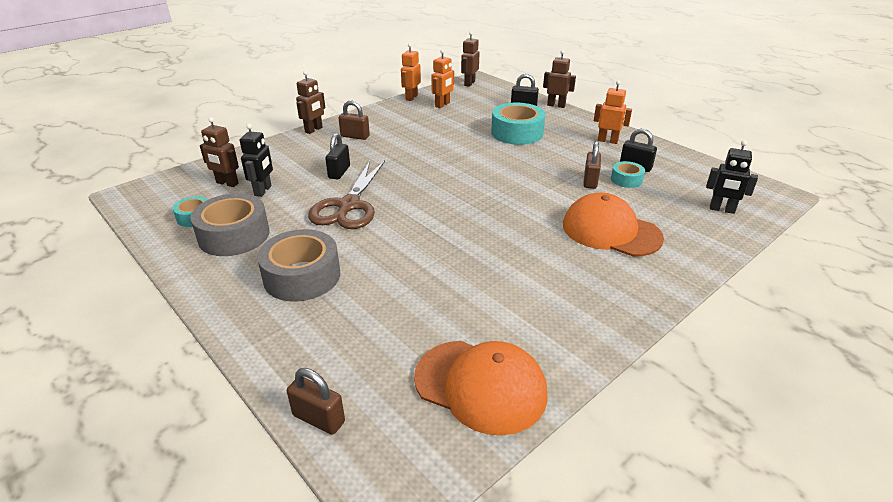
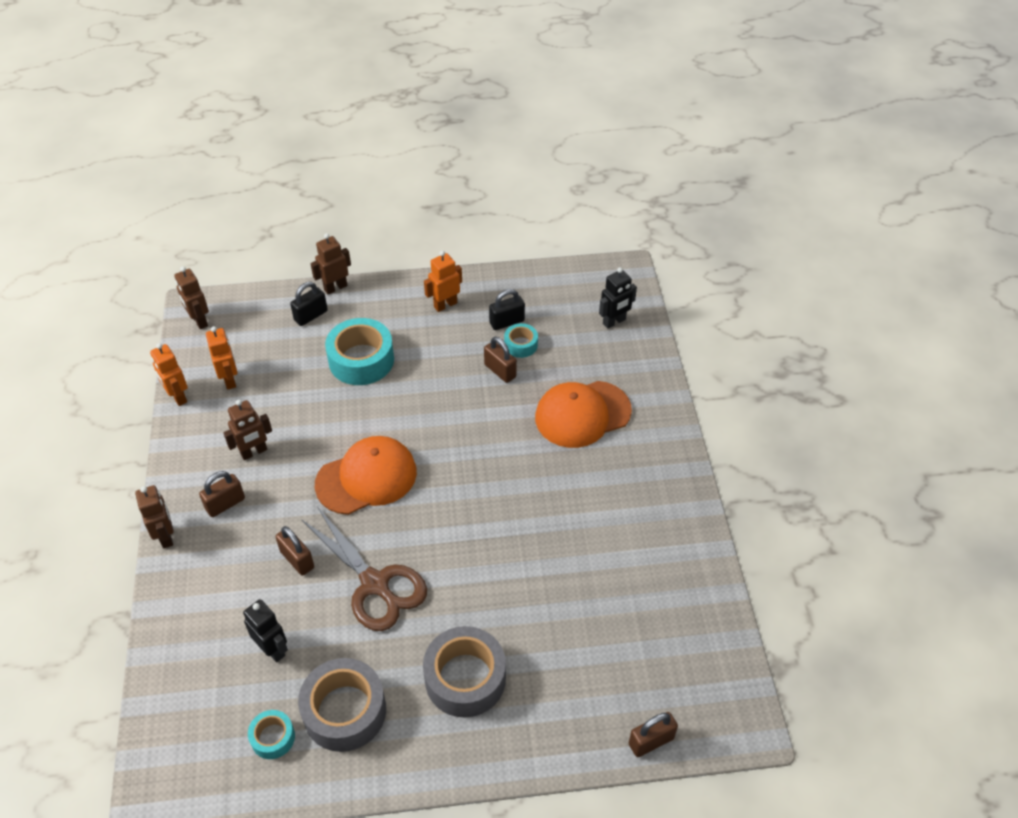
camera: 55 degrees left, 15 degrees up
(227, 183) = (222, 679): brown robot -> brown robot (254, 452)
(339, 172) = (297, 559): black padlock -> brown padlock
(480, 385) = (687, 619): orange cap -> orange cap (366, 478)

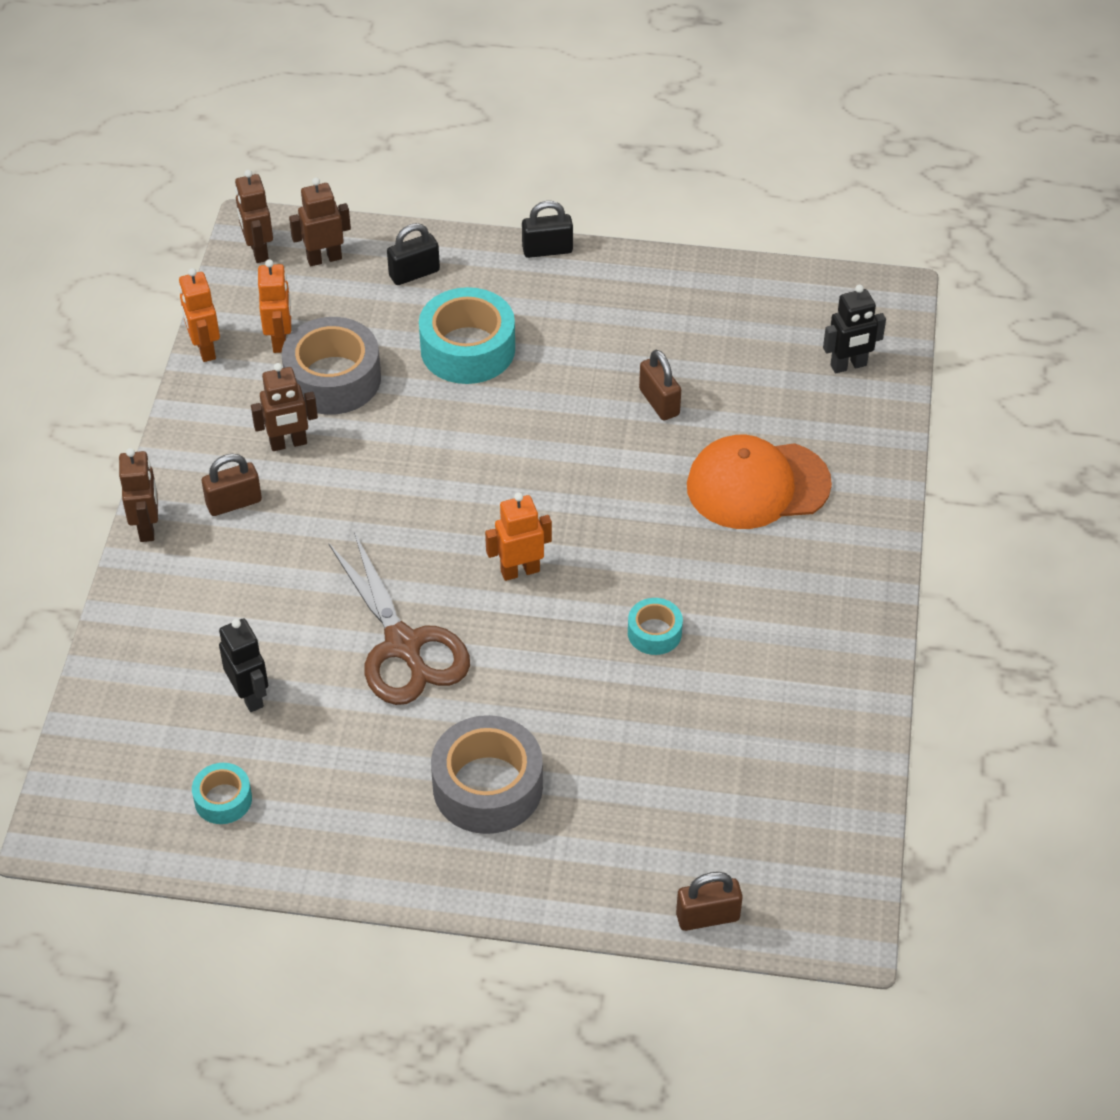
camera: 15 degrees right, 0 degrees up
(297, 559) = (310, 593): brown padlock -> none
(335, 287) = (459, 240): brown robot -> brown robot (324, 258)
(344, 711) = (321, 789): grey tape -> grey tape (333, 379)
(366, 478) = (430, 508): orange cap -> none
(445, 305) = (609, 294): orange robot -> orange robot (520, 571)
(507, 322) = (690, 336): black padlock -> black padlock (547, 250)
(521, 345) = (700, 372): turquoise tape -> turquoise tape (654, 633)

